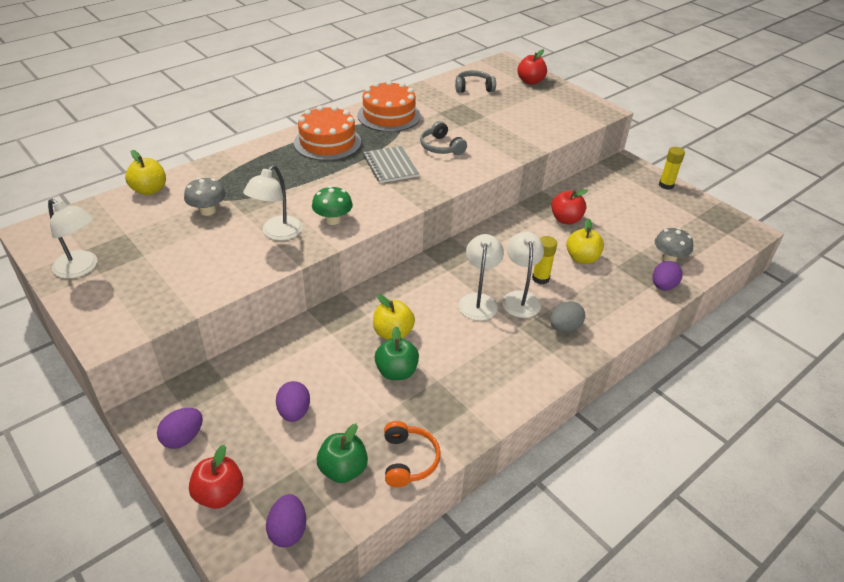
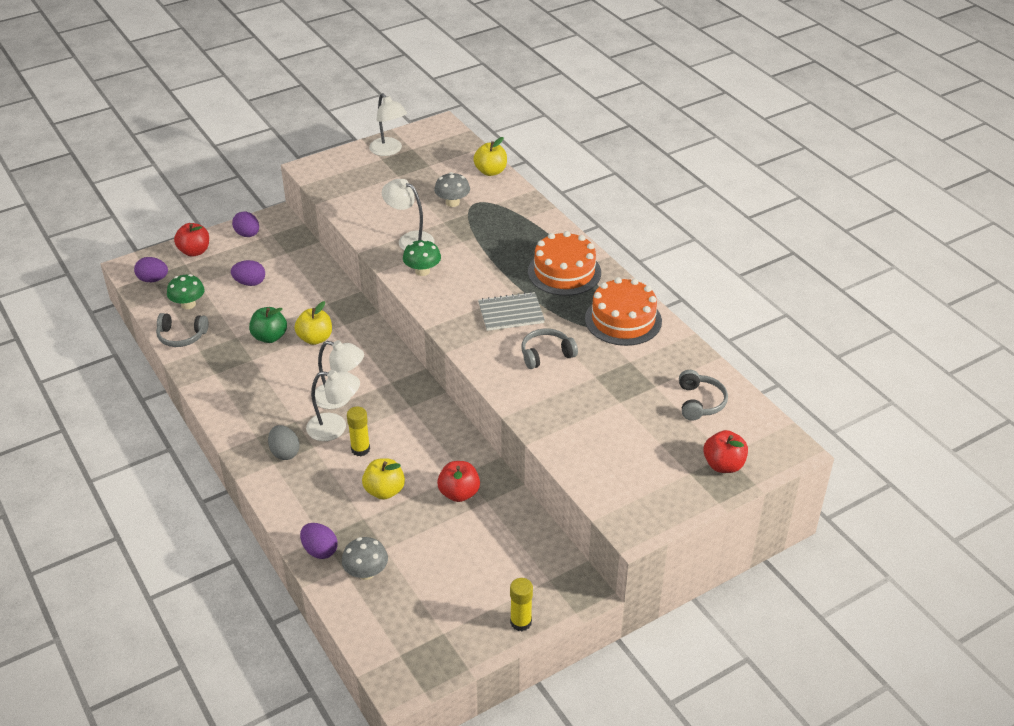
camera: 100 degrees right, 0 degrees up
(81, 268) = (389, 150): white lamp -> white lamp turned 75 degrees counterclockwise
(343, 469) = (188, 304): green apple -> green mushroom
(408, 460) = (181, 336): orange headphones -> grey headphones

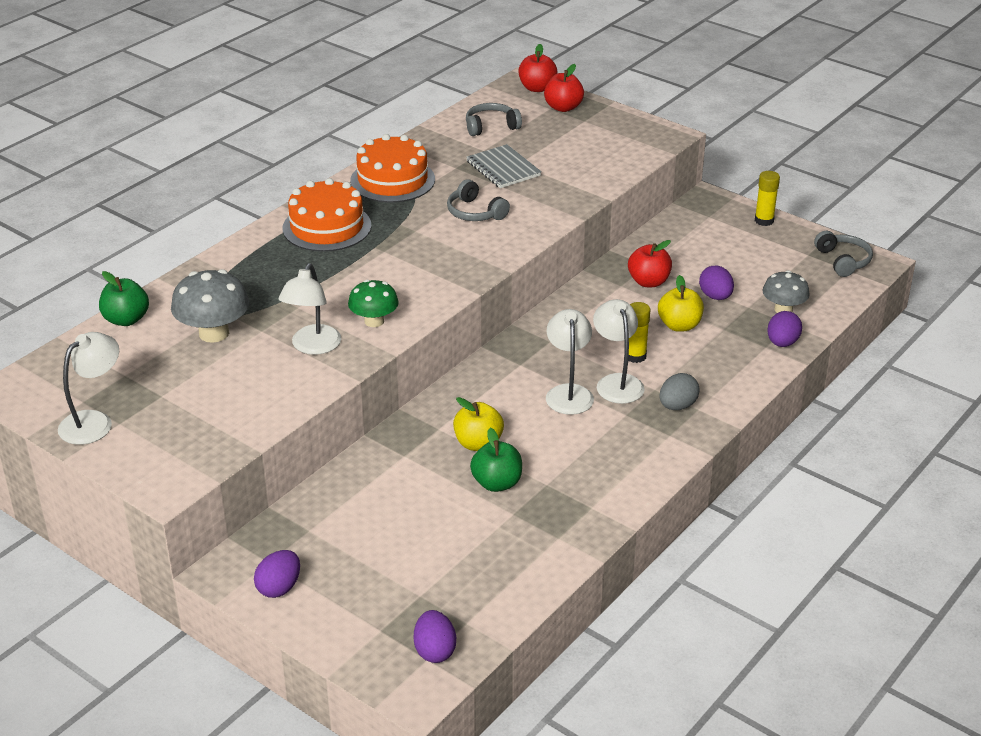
camera: 110 degrees left, 5 degrees down
(181, 336) = (540, 566): grey headphones -> grey headphones (843, 261)
(188, 304) = (472, 587): green mushroom -> none
(194, 251) = (345, 632): red apple -> red apple (537, 88)
(250, 283) = (395, 542): purple egg -> purple egg (715, 296)
(452, 202) = (214, 333): grey mushroom -> grey mushroom, size x1.52
(490, 171) = (126, 319): yellow apple -> green apple
(511, 313) = (420, 246): grey notebook -> grey notebook (503, 168)

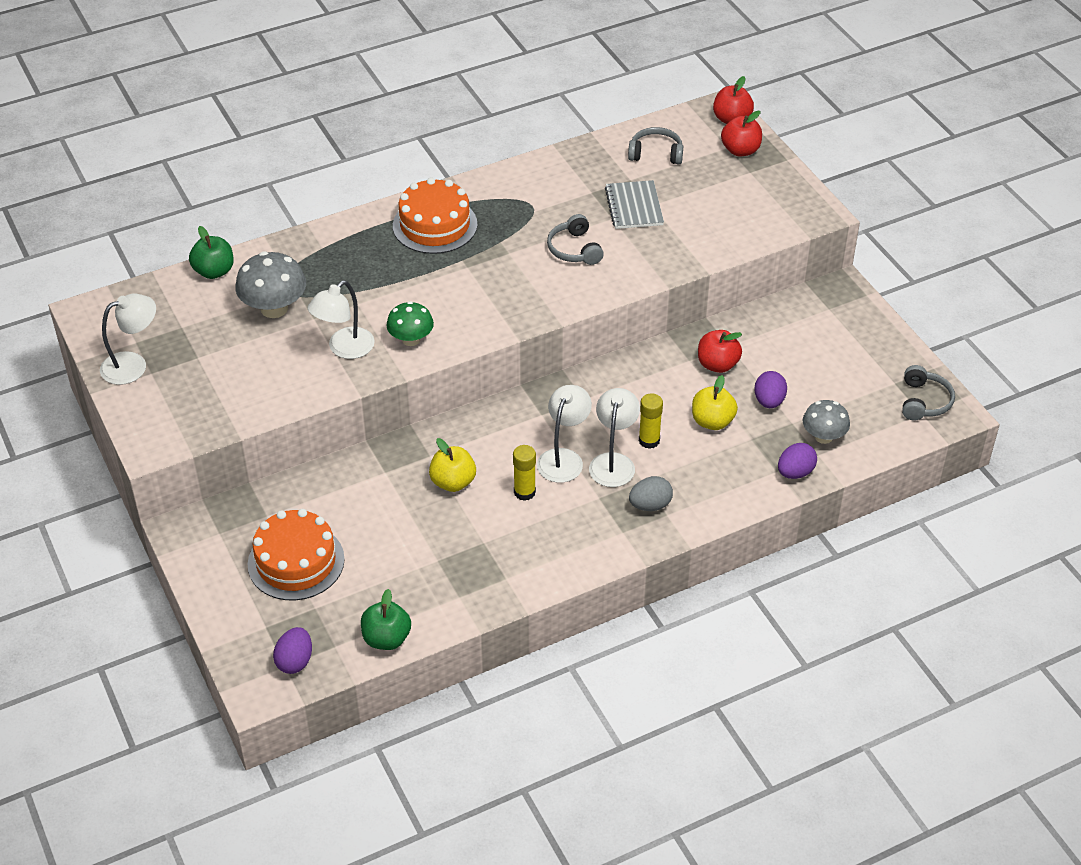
camera: 25 degrees right, 10 degrees up
(279, 588) = (213, 559): purple egg -> none
(392, 180) = (525, 190): orange cake -> orange cake (296, 562)
(497, 483) = (443, 526): green apple -> green apple (386, 638)
(764, 220) = (879, 330): yellow glue stick -> yellow glue stick (524, 492)

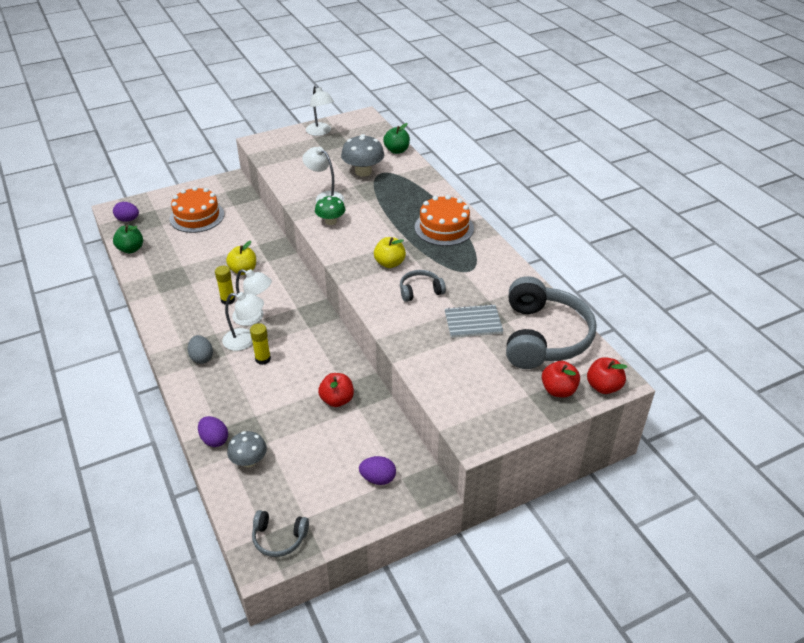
camera: 90 degrees right, 5 degrees down
(656, 154) = (543, 337): grey headphones -> grey headphones, size x2.18
(712, 421) = (276, 394): yellow apple -> yellow apple (389, 263)
(769, 401) = (293, 429): purple egg -> purple egg (378, 478)

